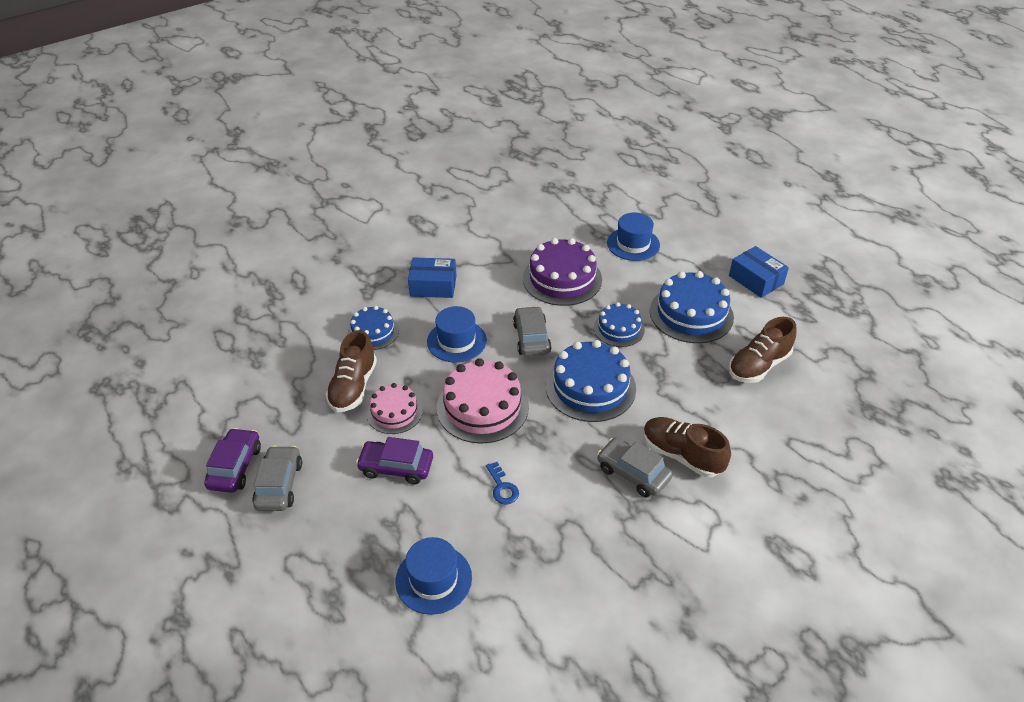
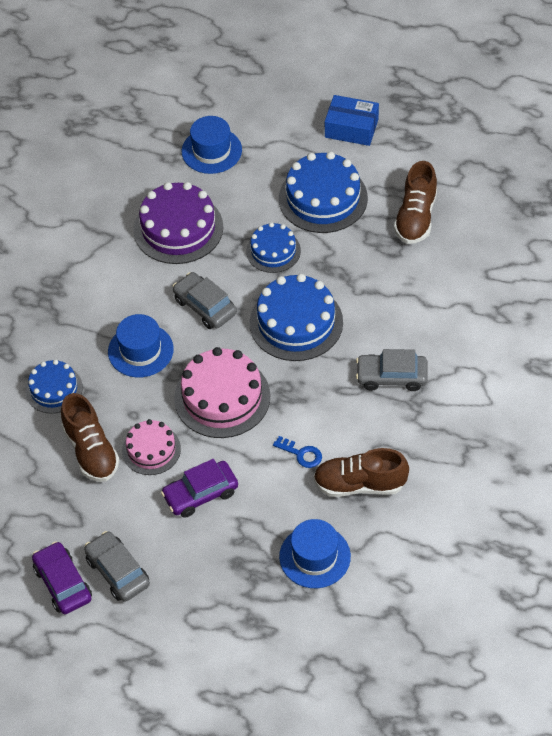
camera: 35 degrees left, 10 degrees up
(433, 286) = (63, 308): blue box -> none
(681, 455) = (416, 338): brown shoe -> brown shoe (359, 484)

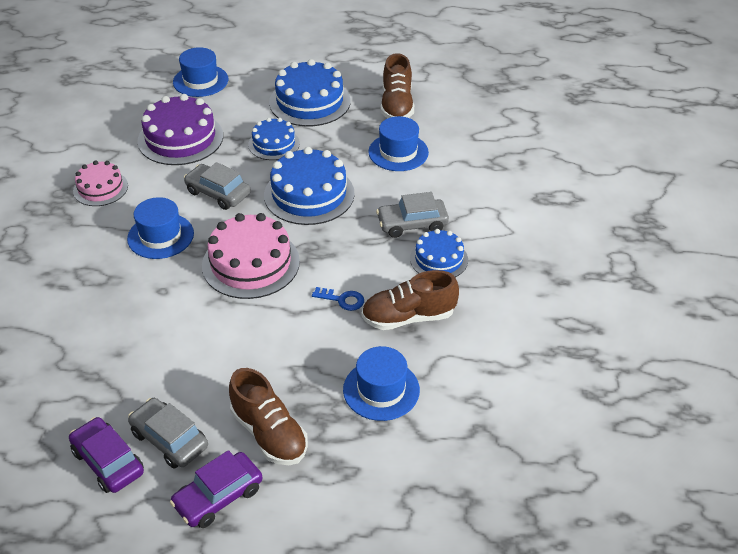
camera: 15 degrees left, 10 degrees down
(54, 389) = (75, 280): blue cake -> blue cake (439, 259)
(91, 451) = (122, 329): brown shoe -> brown shoe (269, 434)
(151, 450) = (186, 318): pink cake -> pink cake (100, 188)
(200, 494) = (246, 351): purple car -> purple car (218, 497)
(351, 128) = (322, 53): blue box -> none
(401, 282) = (398, 152): none -> blue hat

